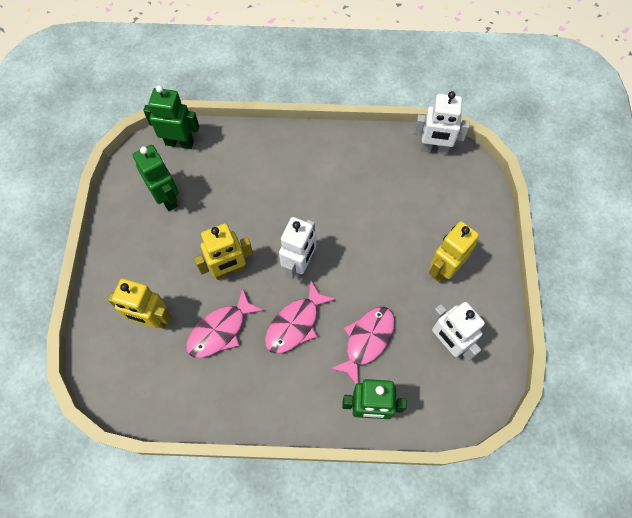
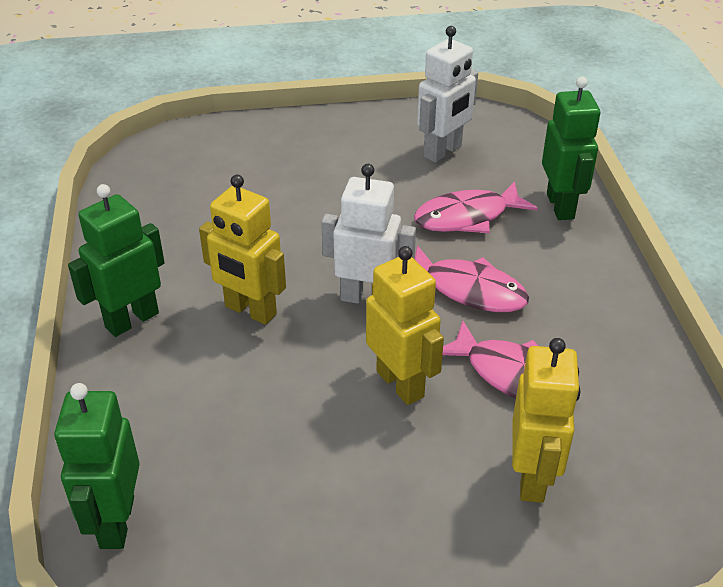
camera: 100 degrees left, 25 degrees down
(167, 198) = (262, 513): green robot -> green robot (131, 320)
(366, 341) = (467, 217): pink fish -> pink fish turned 45 degrees counterclockwise
(434, 149) = (132, 179): white robot -> none
(444, 269) = (336, 159): yellow robot -> yellow robot (250, 311)

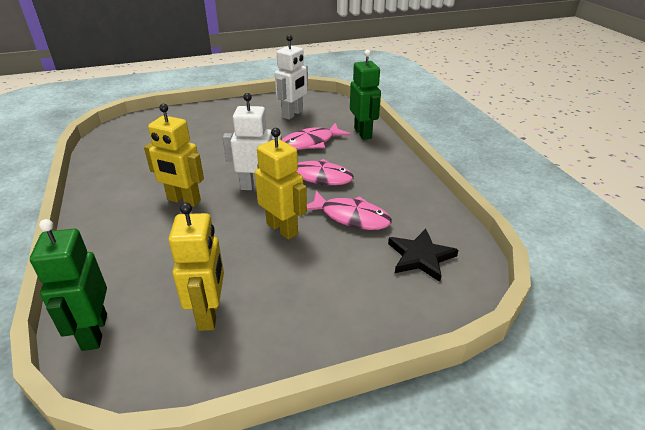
camera: 10 degrees left, 5 degrees down
(131, 320) = (106, 213): green robot -> none
(532, 477) = (372, 269): yellow robot -> yellow robot (209, 314)
(614, 466) = (420, 257): none -> black star

